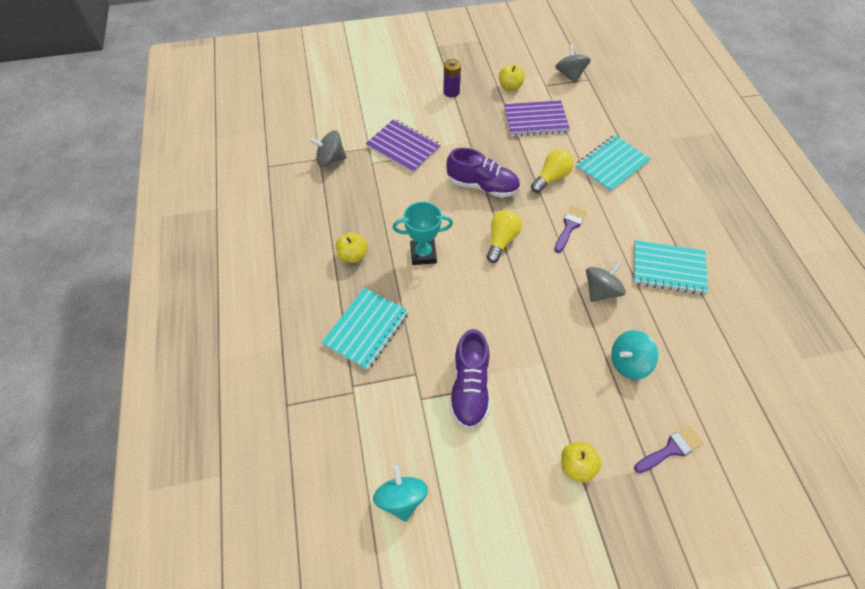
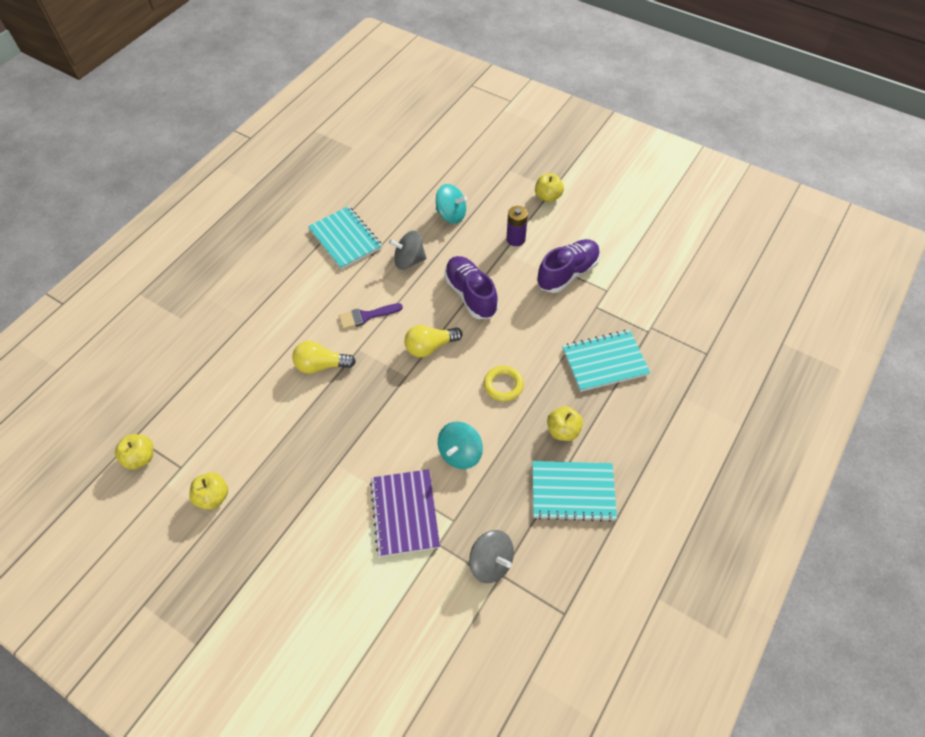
camera: 135 degrees left, 0 degrees up
(401, 498) = (667, 252): turquoise spinning top -> turquoise spinning top (460, 453)
(423, 254) = (503, 385): turquoise trophy -> yellow ring
(451, 92) = (275, 546): purple battery -> purple battery (515, 239)
(482, 186) = (385, 406): purple shoe -> purple shoe (471, 295)
(535, 120) = (249, 433): purple notebook -> none
(570, 75) = (140, 458): grey spinning top -> yellow apple
(611, 165) = (259, 336): turquoise notebook -> turquoise notebook (573, 491)
(671, 449) = (486, 168): purple brush -> none

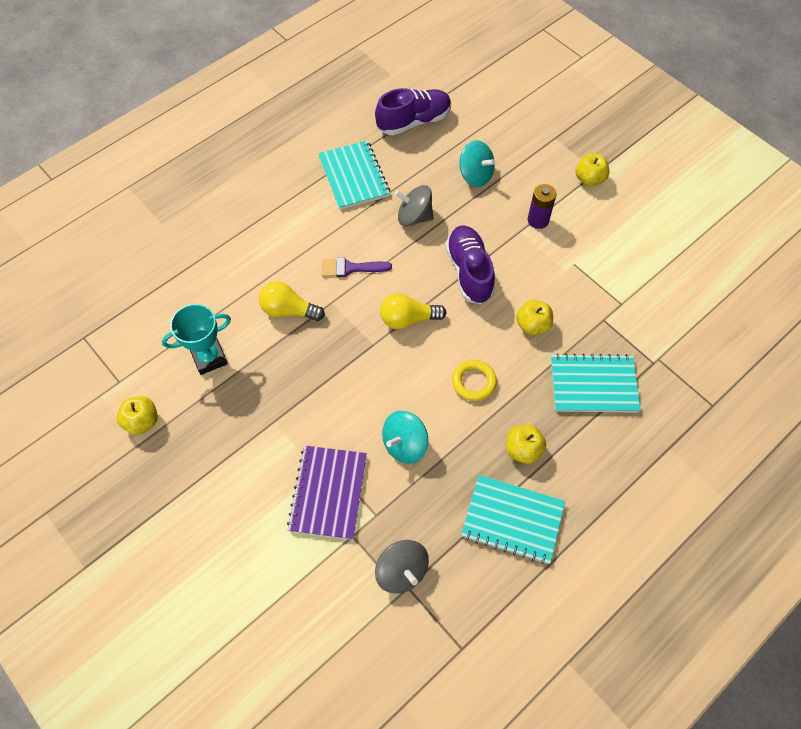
camera: 15 degrees right, 5 degrees up
(140, 458) = (83, 361): yellow apple -> yellow apple (532, 325)
(260, 424) = (209, 358): none -> turquoise trophy
(567, 273) = (583, 273): purple shoe -> purple shoe (414, 121)

